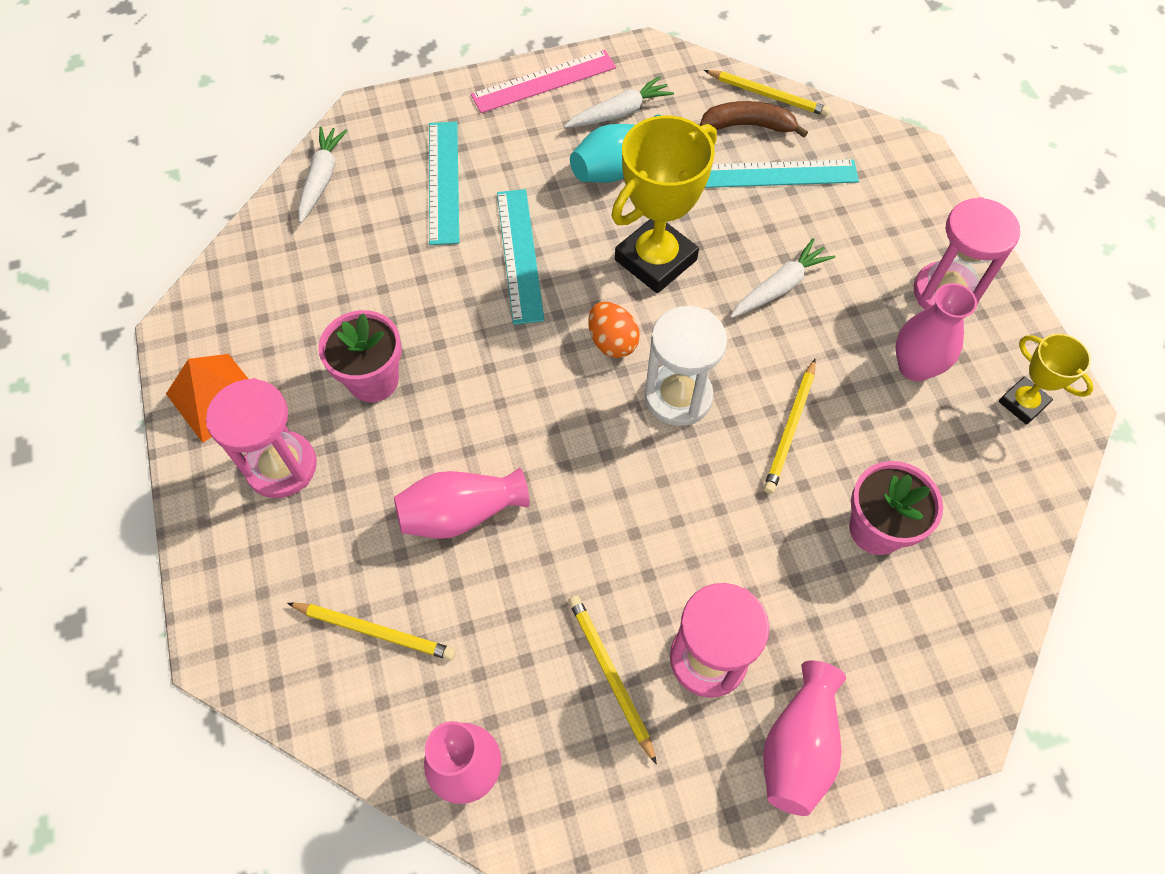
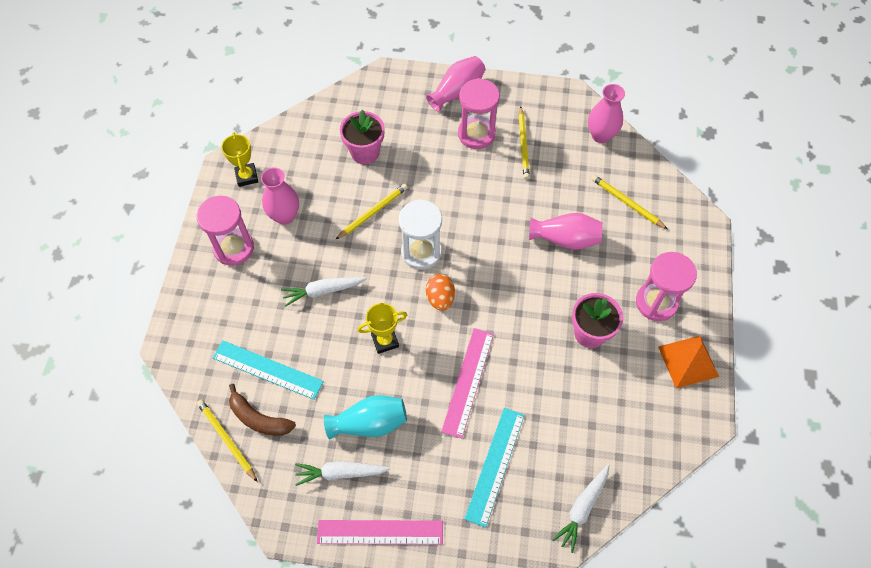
camera: 155 degrees left, 0 degrees up
(519, 255) = (468, 381): turquoise ruler -> pink ruler
(655, 260) = (385, 340): yellow trophy -> yellow trophy, size x0.55

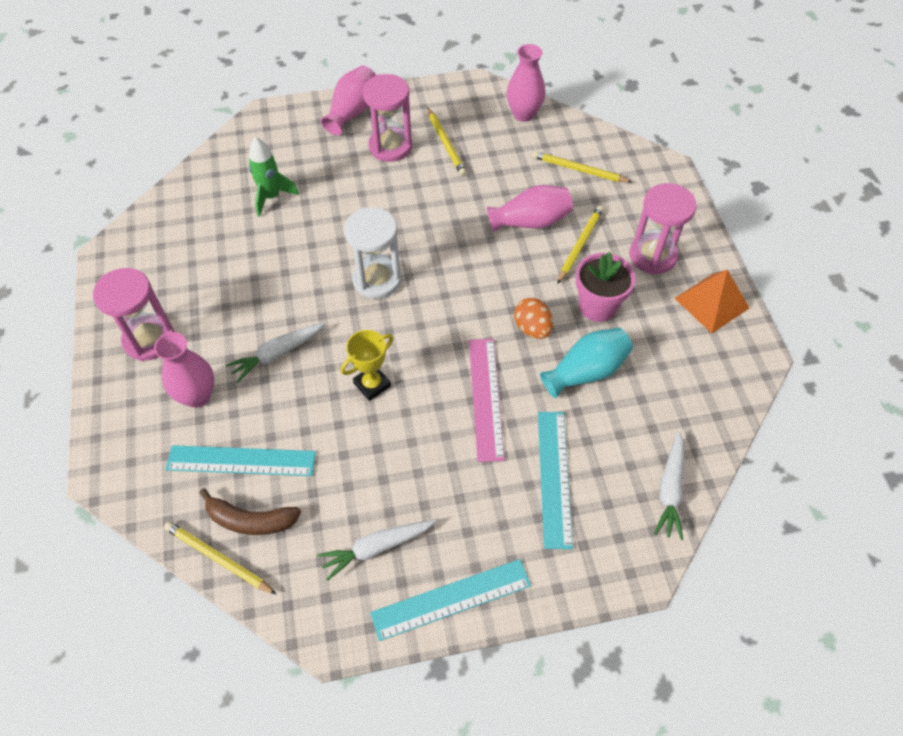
camera: 20 degrees left, 5 degrees down
(247, 176) = (138, 259): yellow trophy -> none
(285, 216) = (200, 287): pink vase -> pink vase (197, 396)
(365, 152) = (271, 197): pink flower pot -> green rocket
(369, 423) = (389, 480): turquoise vase -> turquoise vase (586, 372)
(373, 212) = (304, 254): yellow pencil -> yellow pencil (579, 245)
(380, 532) = (451, 599): pink ruler -> turquoise ruler
(440, 298) = (418, 321): orange egg -> orange egg (532, 328)

